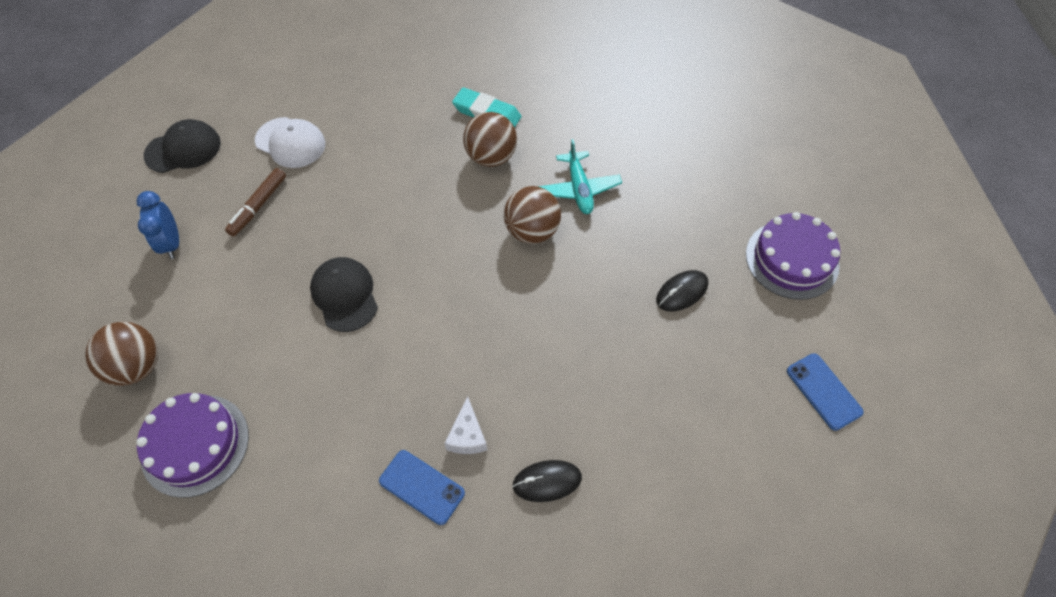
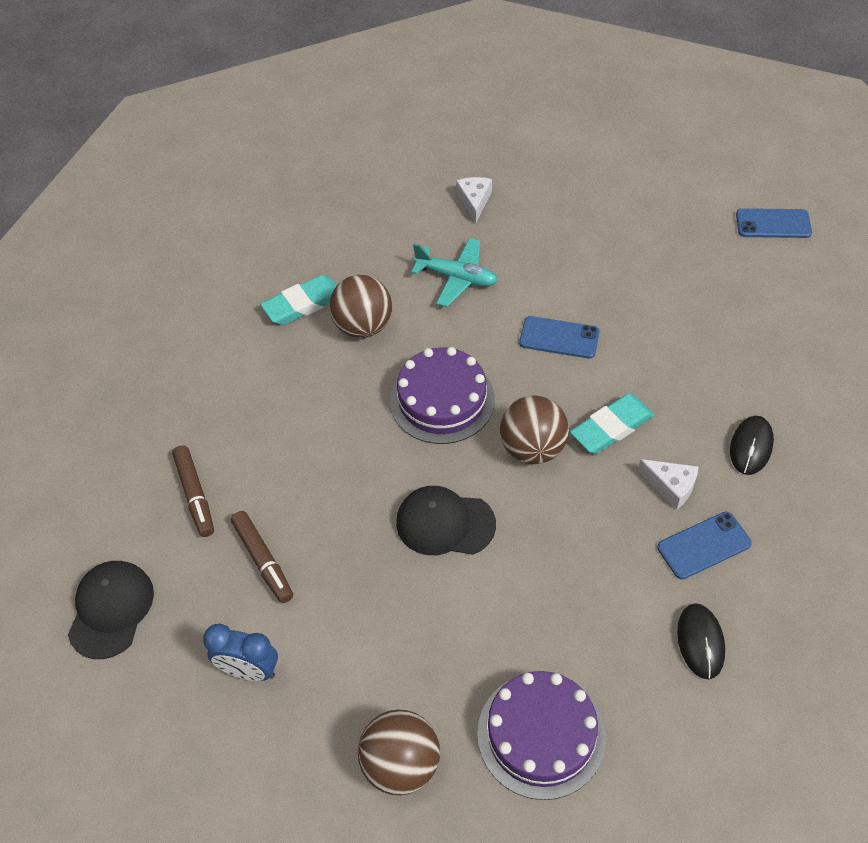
camera: 55 degrees left, 5 degrees down
(290, 143) = (195, 494): white cap -> brown marker
(500, 364) = (611, 427): none -> turquoise eraser
(532, 231) = (479, 335): brown ball -> brown ball (532, 448)
(567, 285) = (559, 338): none -> blue phone
(666, 161) = (474, 201): none -> white cheese
(681, 292) = (622, 262): black mouse -> black mouse (700, 642)
(792, 259) = (639, 176): purple cake -> purple cake (442, 400)

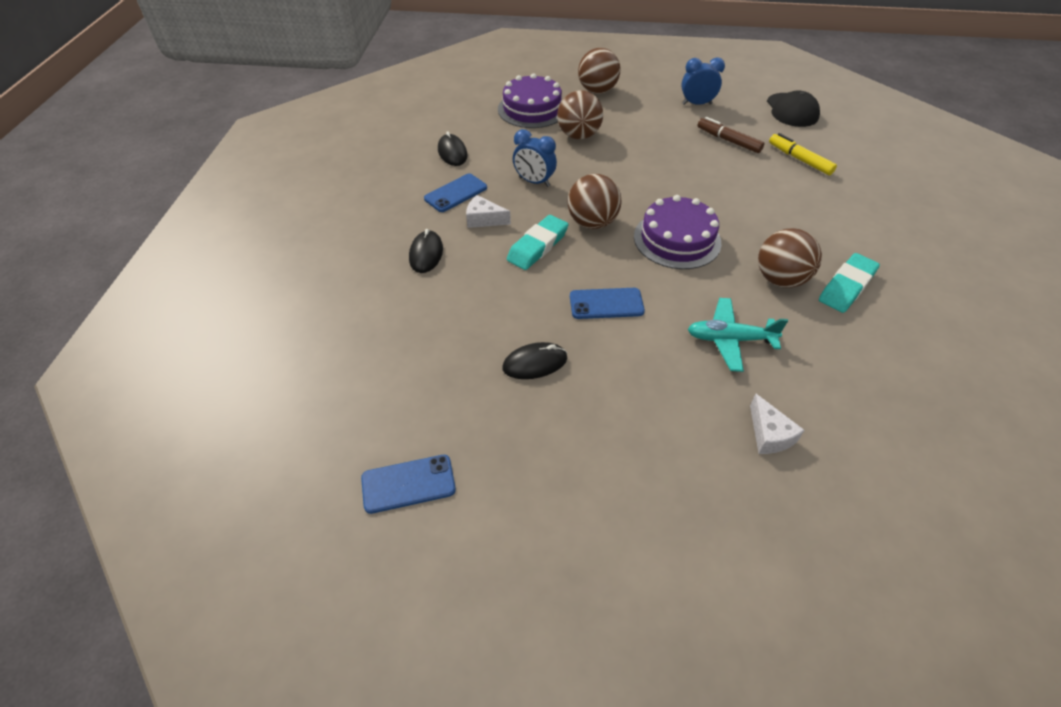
camera: 160 degrees right, 5 degrees down
(195, 494) = (799, 159): brown marker -> yellow marker
(445, 523) = (630, 174): black cap -> none
(485, 633) = (578, 136): none -> brown ball
(586, 541) = (534, 182): none -> blue clock
(650, 293) = (535, 363): none -> black mouse

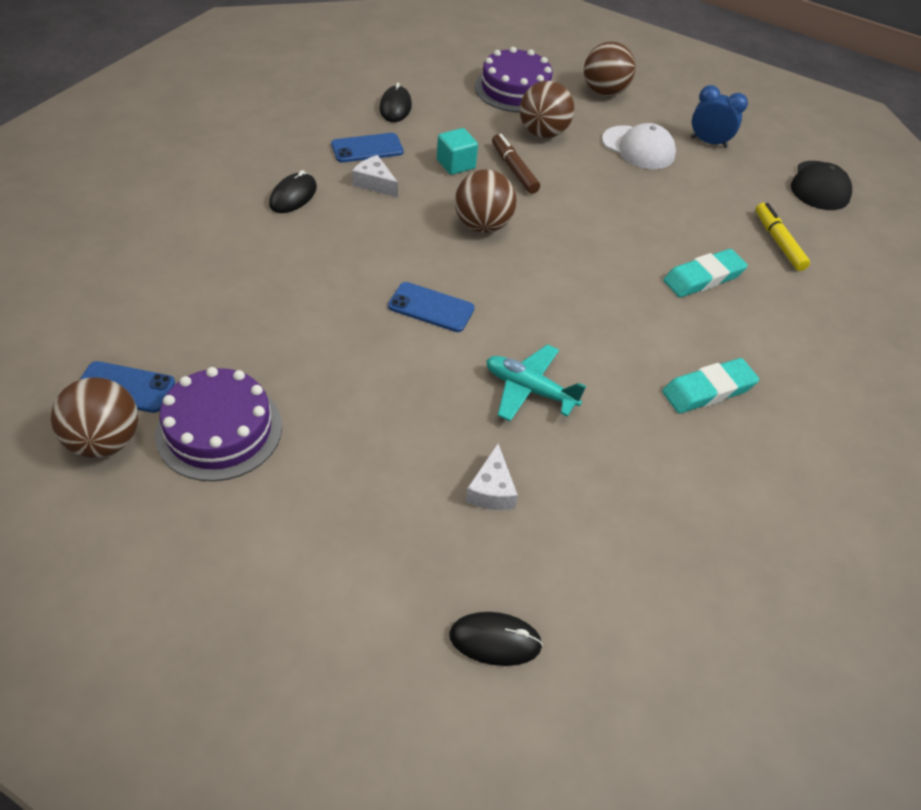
camera: 20 degrees right, 0 degrees up
(534, 182) = (456, 164): blue clock -> turquoise cube
(535, 363) = (316, 334): black mouse -> black mouse (495, 640)
(537, 246) = (407, 228): turquoise eraser -> turquoise eraser (703, 278)
(654, 124) = (638, 148): none -> white cap
(677, 239) = (559, 274): purple cake -> purple cake (219, 430)
(728, 141) = (710, 194): brown marker -> brown marker (514, 170)
(780, 279) = (638, 354): brown ball -> brown ball (105, 441)

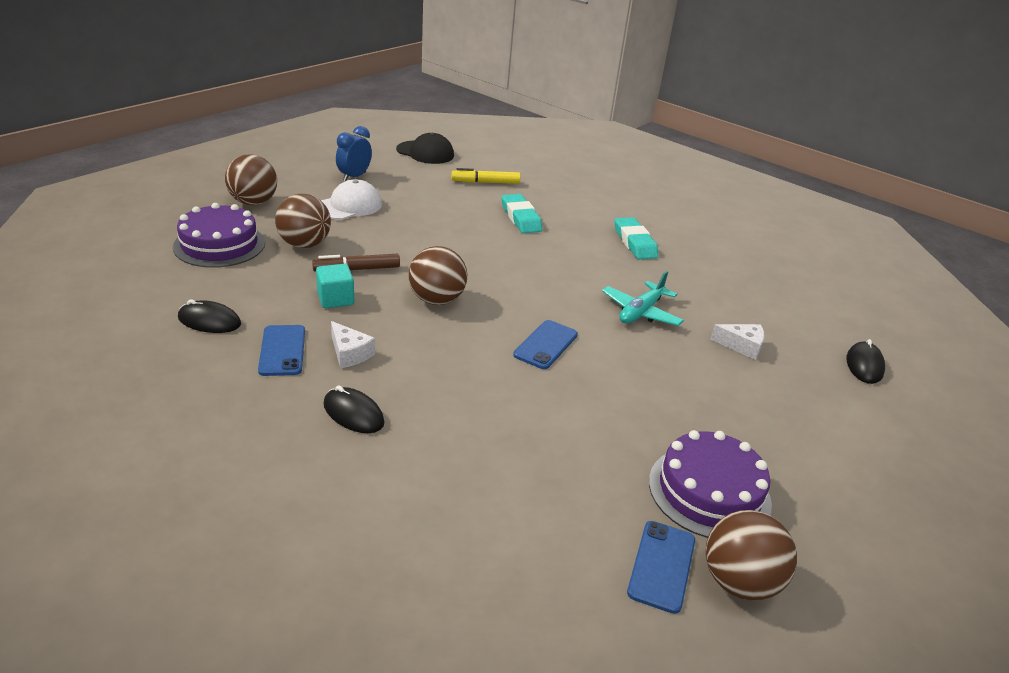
camera: 80 degrees left, 15 degrees down
(374, 183) = (350, 353): white cheese -> white cheese turned 90 degrees counterclockwise

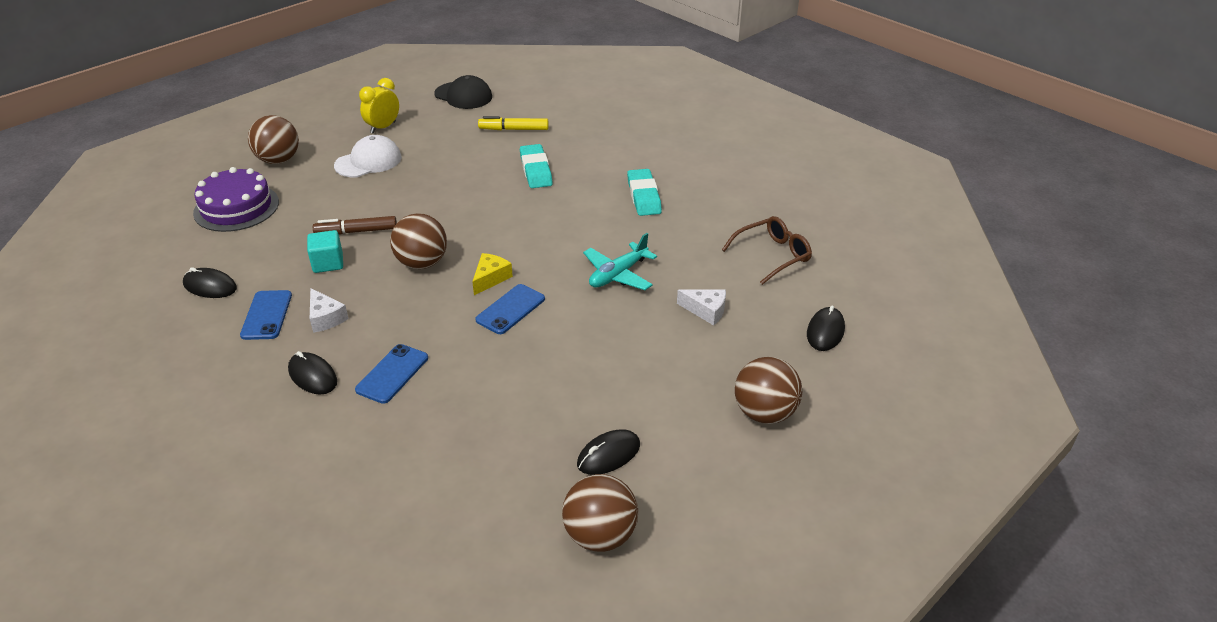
camera: 10 degrees right, 5 degrees up
(304, 244) = (315, 205): brown ball -> brown ball (764, 413)
(354, 177) = (383, 127): blue clock -> yellow clock
(513, 315) = (490, 278): none -> yellow cheese
(661, 566) = (536, 519): blue phone -> blue phone (392, 374)
(709, 491) = (608, 455): purple cake -> black mouse
(780, 296) = (772, 255): none -> brown glasses

